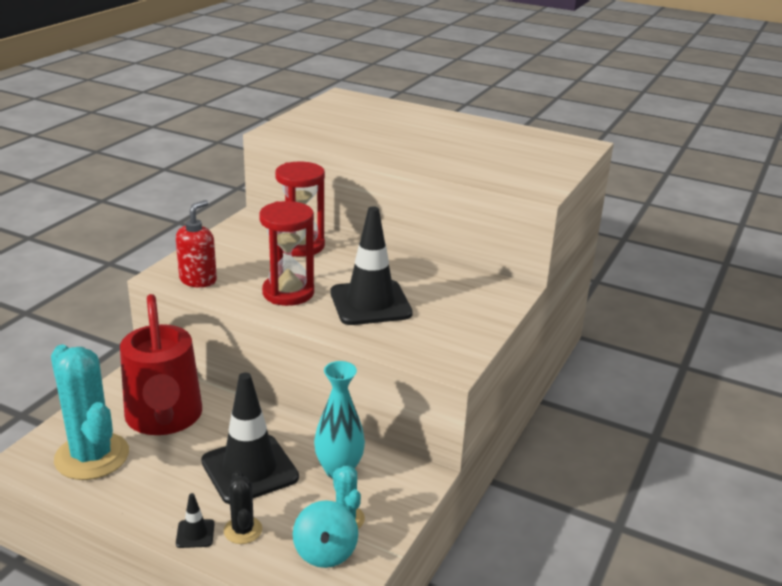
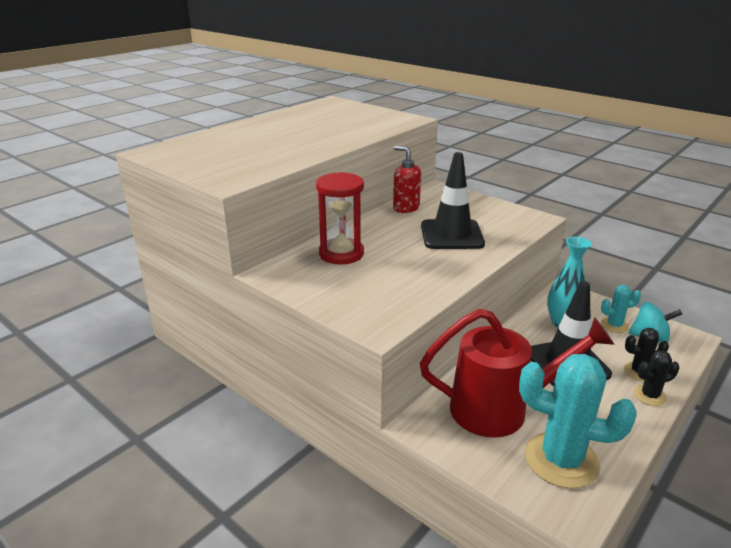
camera: 75 degrees left, 0 degrees up
(92, 456) = (561, 460): turquoise cactus -> turquoise cactus turned 45 degrees clockwise
(195, 534) = (650, 396): black traffic cone -> black cactus
(198, 280) = (395, 309): red soap dispenser -> red soap dispenser (406, 208)
(288, 293) = (429, 266): red hourglass -> none

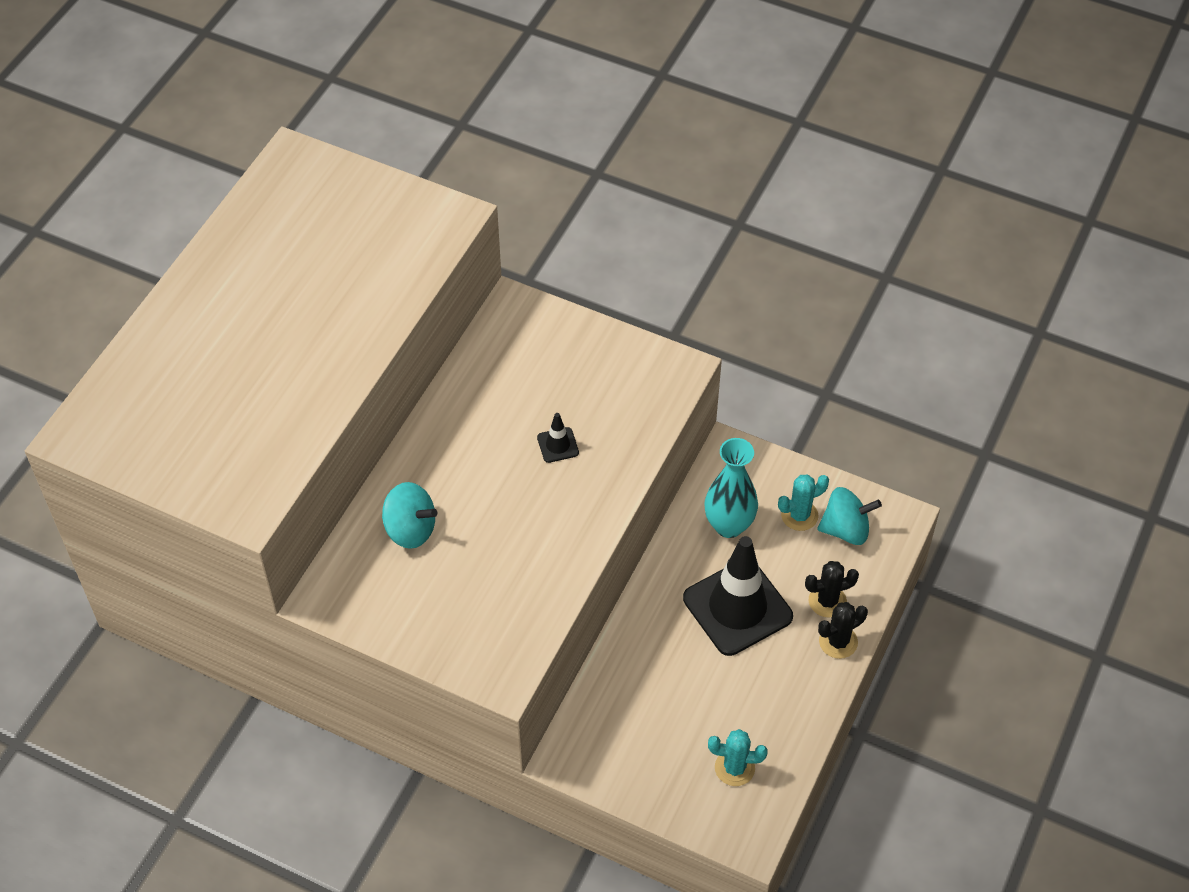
camera: 15 degrees left, 25 degrees up
(341, 254) = (410, 529): red hourglass -> turquoise spinning top
(406, 208) = (474, 381): red soap dispenser -> none
(451, 235) = (558, 445): black traffic cone -> black traffic cone, size x0.41
(500, 409) = (659, 708): red watering can -> none
(561, 460) = (734, 768): turquoise cactus -> turquoise cactus, size x0.48

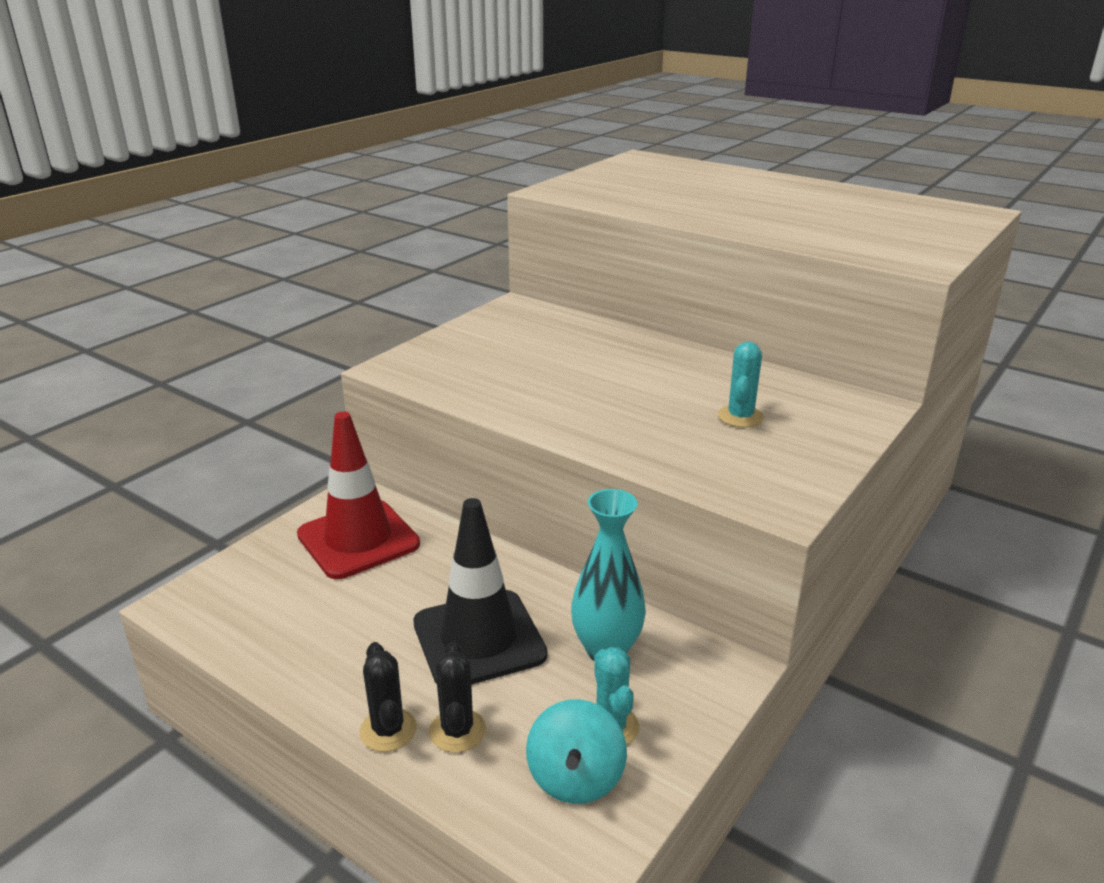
camera: 100 degrees right, 25 degrees down
(410, 529) = (574, 339): turquoise spinning top -> none
(558, 445) = (664, 414): black traffic cone -> none
(634, 730) = (358, 539): none -> red traffic cone
(734, 768) = (269, 604): turquoise cactus -> turquoise cactus (740, 417)

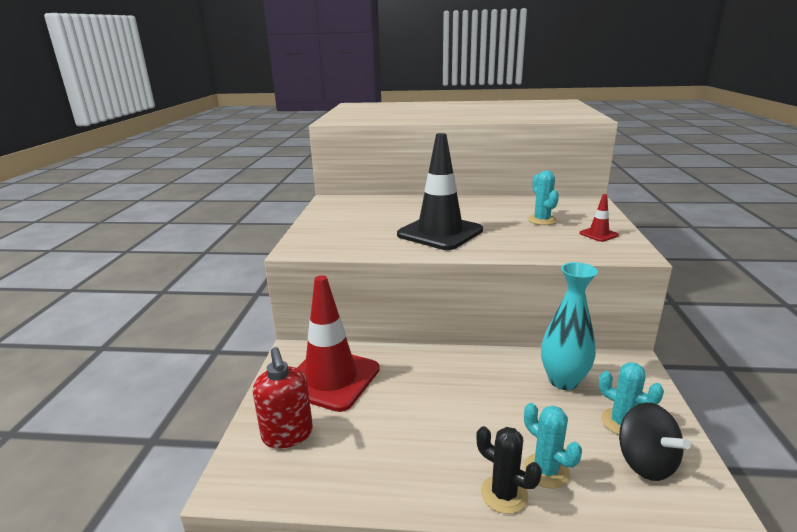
camera: 30 degrees left, 5 degrees down
(262, 580) = (287, 435): none -> red soap dispenser
(457, 731) = (546, 471): black cactus -> turquoise cactus
(479, 639) = (486, 407): black traffic cone -> black traffic cone (440, 233)
(575, 778) = (645, 462): turquoise spinning top -> black spinning top
(784, 464) = (598, 234): none -> red traffic cone

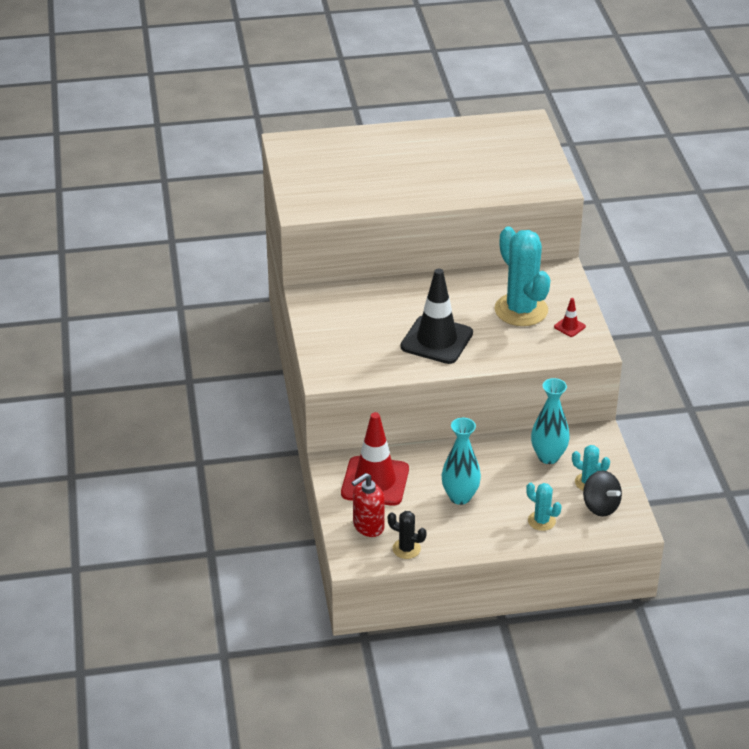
camera: 15 degrees left, 15 degrees up
(287, 435) = (368, 526): red soap dispenser -> red soap dispenser turned 90 degrees clockwise
(431, 414) = (460, 497): none -> turquoise vase
(504, 494) = (518, 538): black cactus -> black cactus (406, 549)
(542, 220) = (521, 310): turquoise cactus -> turquoise cactus, size x2.06

